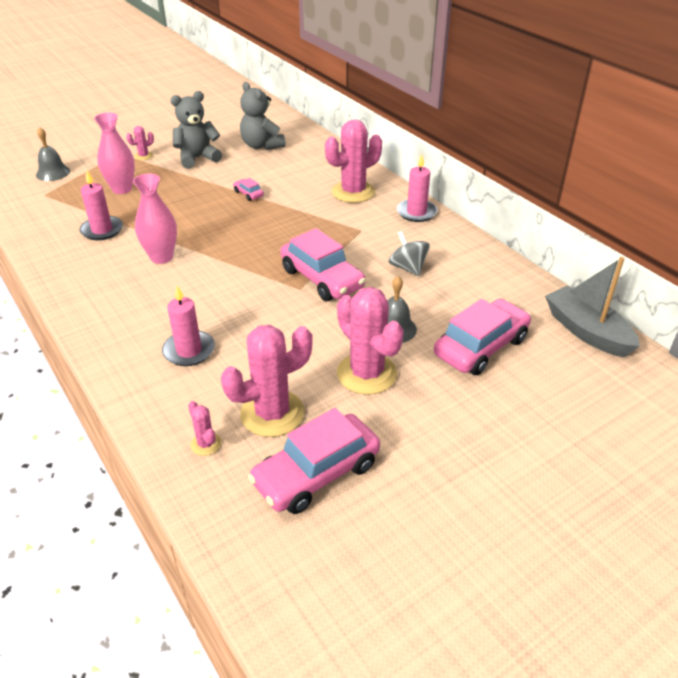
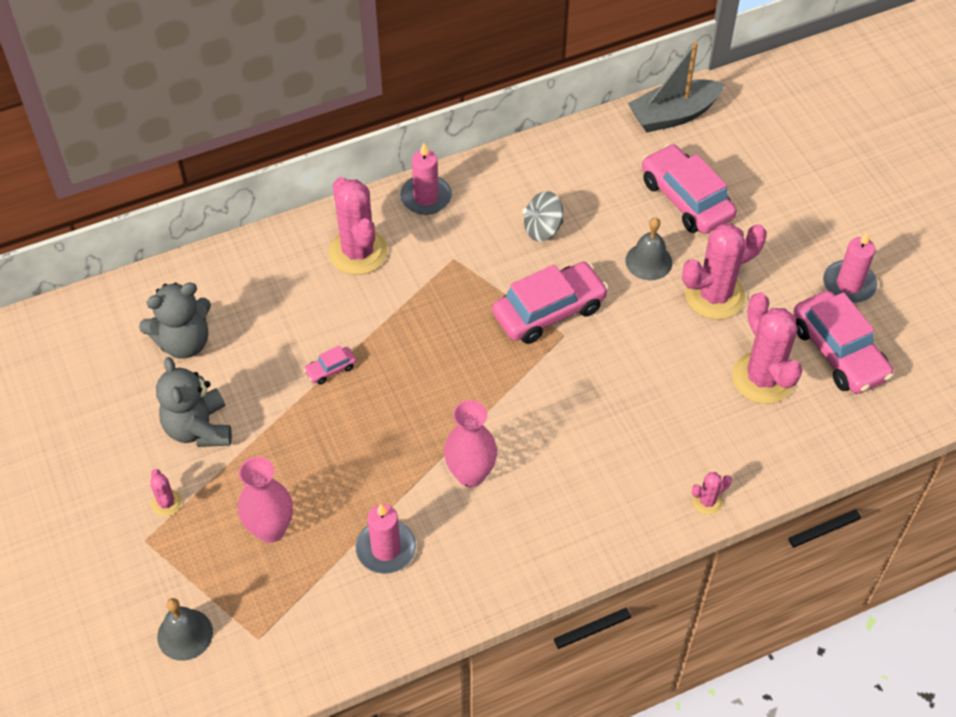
camera: 80 degrees left, 15 degrees up
(189, 350) = (661, 446): pink candle -> pink candle (849, 284)
(206, 444) = (798, 434): pink cactus -> pink cactus (707, 501)

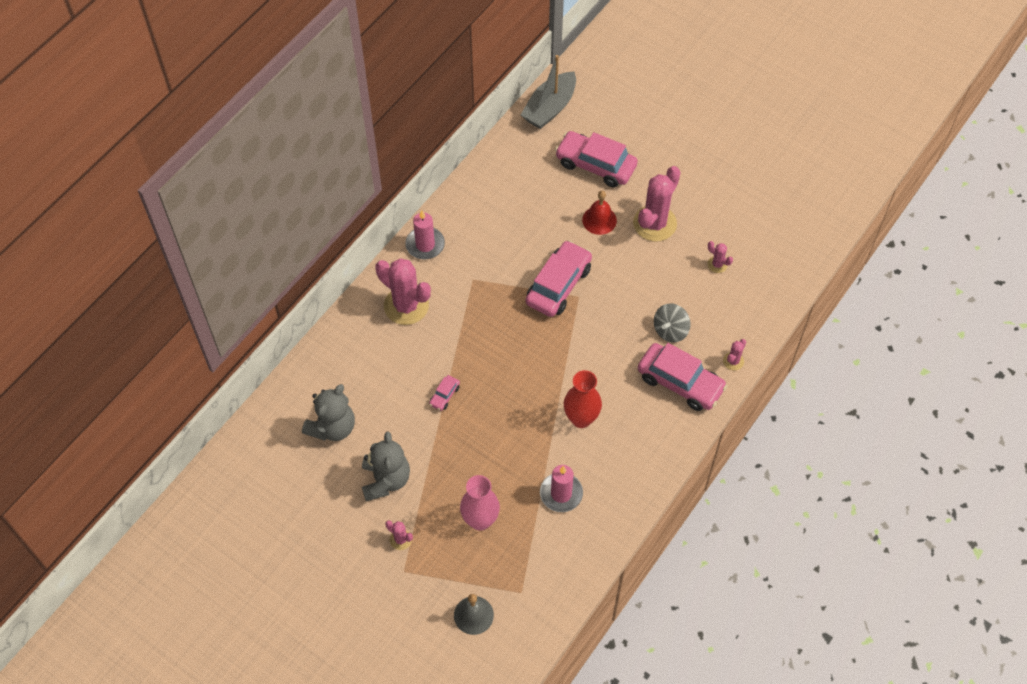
camera: 30 degrees left, 5 degrees up
(199, 428) = (386, 480): grey teddy bear -> grey teddy bear turned 135 degrees counterclockwise
(470, 474) = (581, 418): pink vase -> red vase
(542, 229) = (517, 230): grey spinning top -> grey spinning top (670, 330)
(648, 261) = (599, 220): grey bell -> red bell
(762, 378) = (717, 264): pink cactus -> pink cactus, size x0.46
(838, 352) = (751, 224): pink car -> pink car (680, 382)
(849, 284) = (730, 176): pink candle -> none

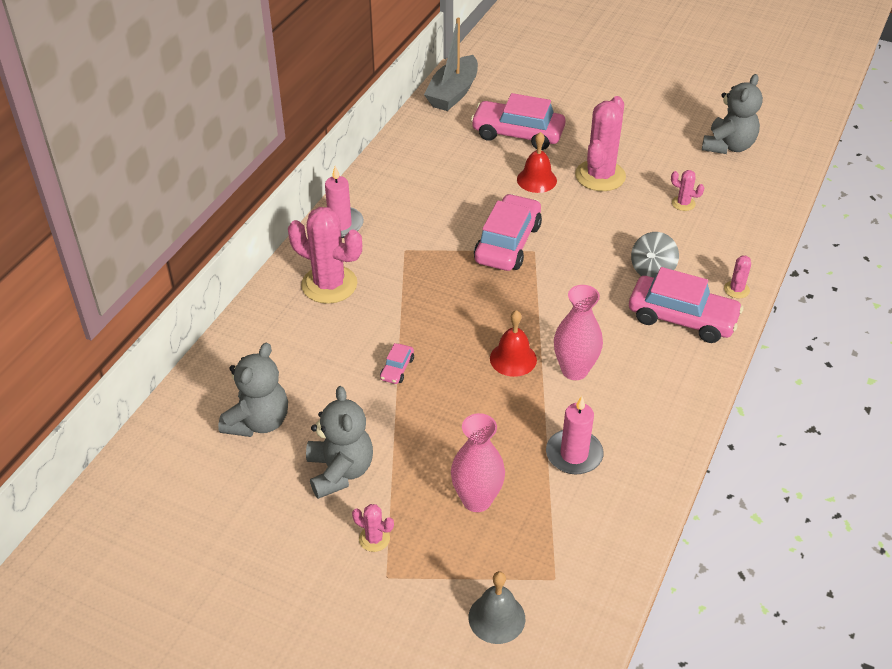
camera: 10 degrees left, 15 degrees down
(536, 400) = (513, 359): none -> red bell
(581, 418) = (574, 370): red vase -> pink vase
(776, 206) = (728, 146): none -> grey teddy bear

